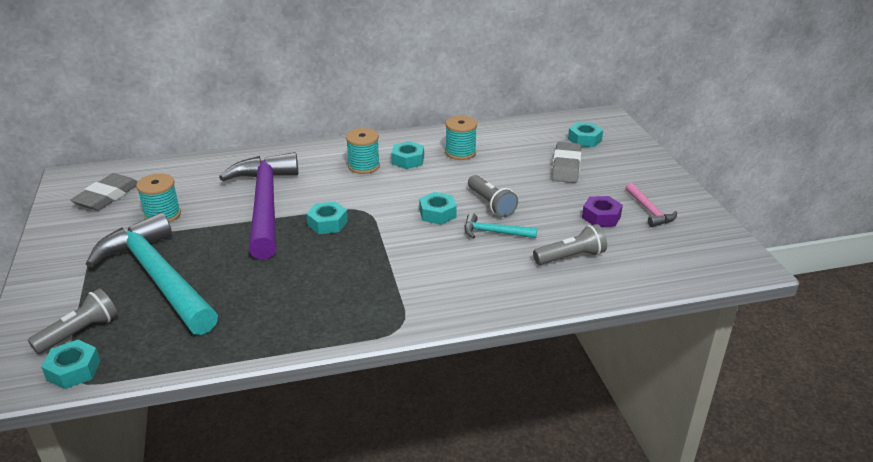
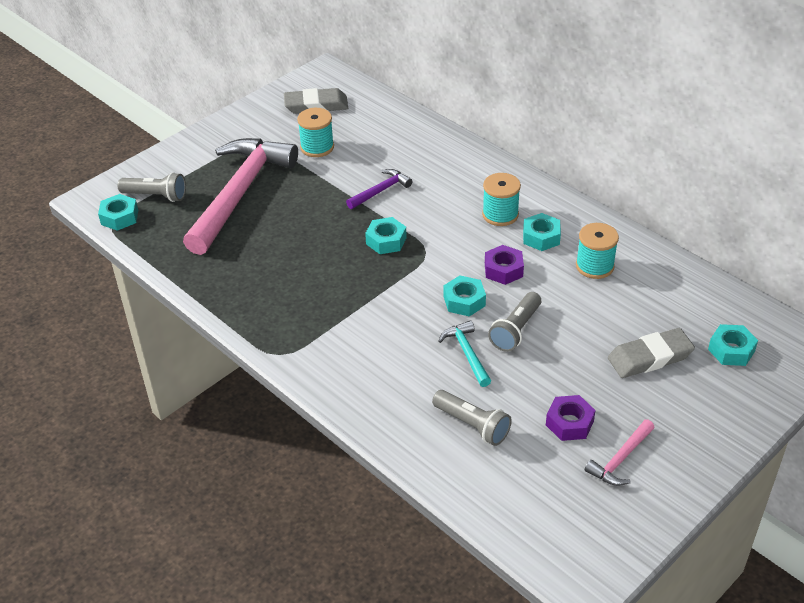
camera: 60 degrees right, 10 degrees up
(158, 278) = (239, 193): turquoise hammer -> pink hammer
(265, 205) = (380, 191): purple hammer -> purple hammer, size x0.42
(423, 186) = (503, 270): none -> purple nut

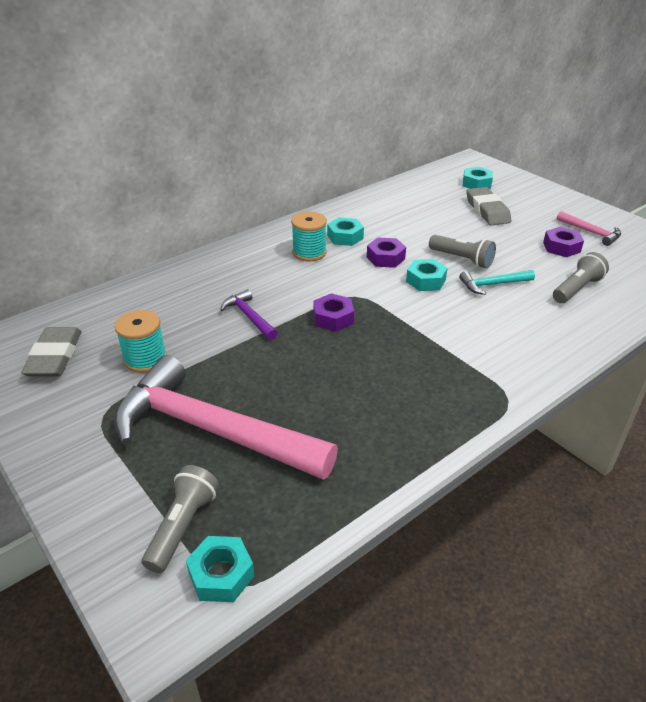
camera: 85 degrees left, 5 degrees down
(386, 241) = (333, 318): turquoise nut -> purple nut
(594, 266) = (385, 219): turquoise spool -> none

